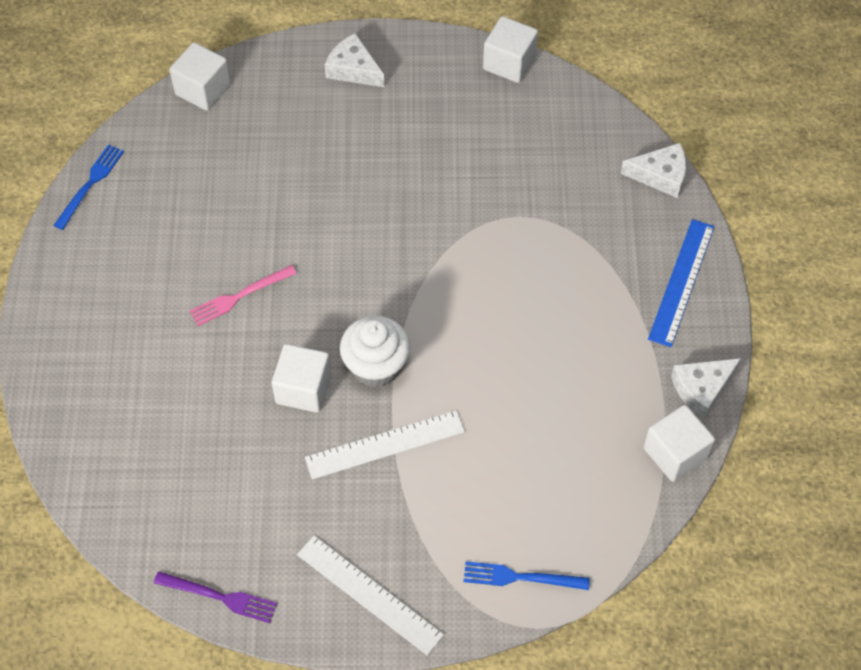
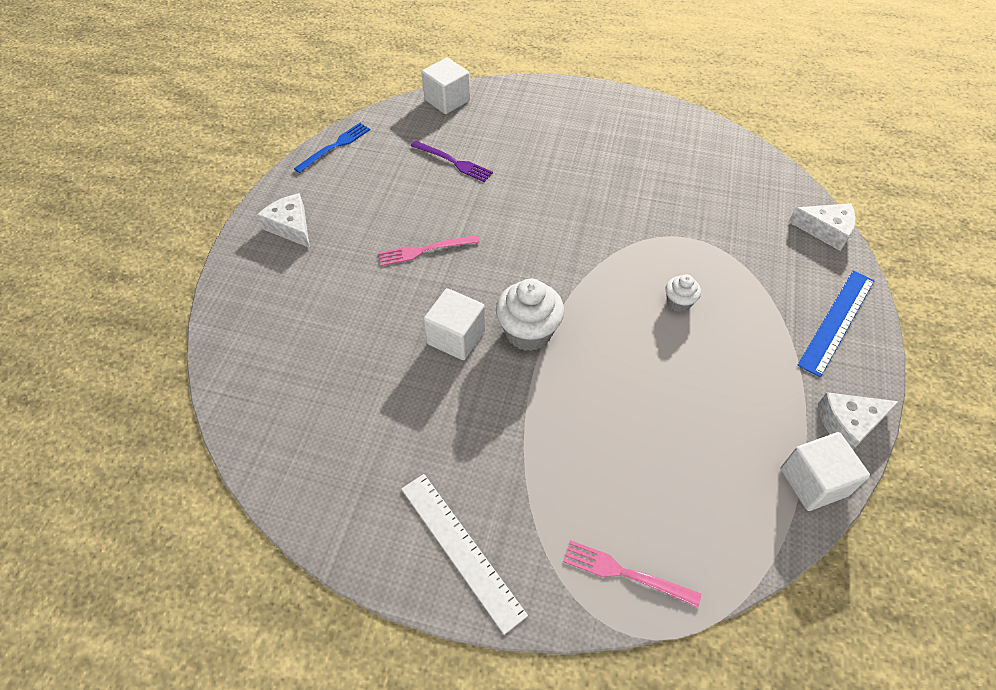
camera: 15 degrees right, 5 degrees down
(219, 597) = (312, 512): purple fork -> purple fork (453, 162)
(353, 69) = (571, 107): white cheese -> white cheese (290, 226)
(385, 445) = (518, 404): white ruler -> none
(509, 63) = (702, 125): white cube -> none
(521, 297) = (678, 303): none -> white cupcake
(521, 577) = (625, 573): blue fork -> pink fork

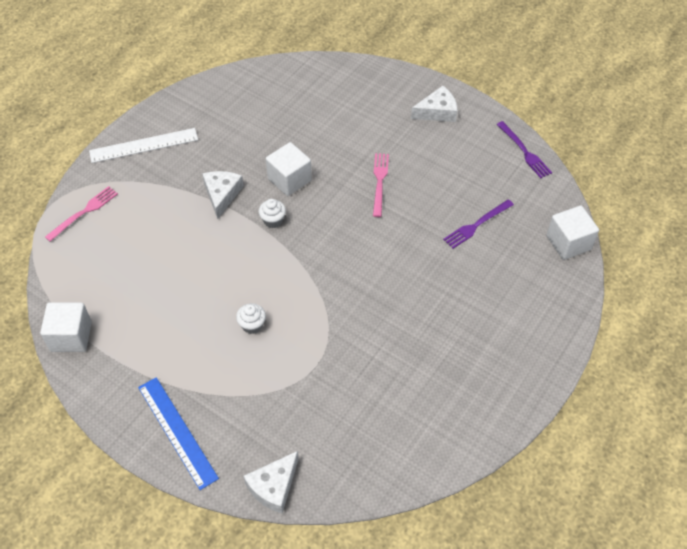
camera: 110 degrees right, 0 degrees up
(335, 147) = (524, 151): blue fork -> purple fork
(528, 332) = (273, 220): white cupcake -> white cupcake, size x0.54
(848, 424) = (94, 384): white cheese -> white cheese (222, 195)

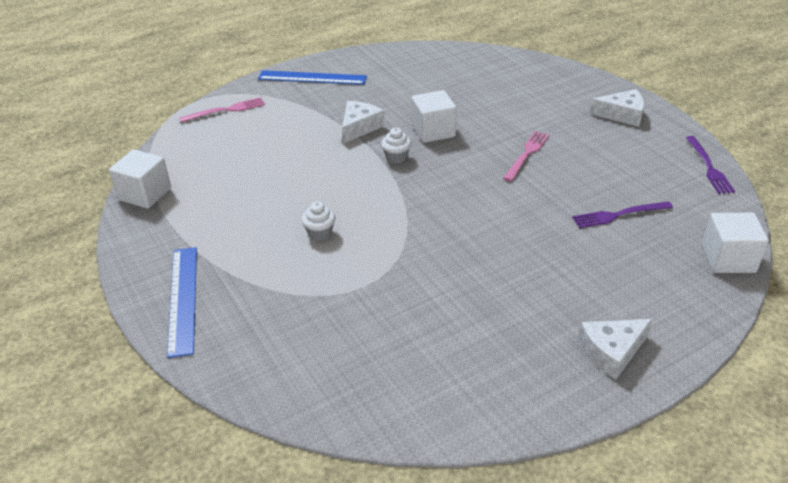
camera: 25 degrees right, 15 degrees down
(144, 145) = (312, 78): white ruler -> blue ruler
(274, 486) = (245, 382): white cheese -> white cheese (612, 352)

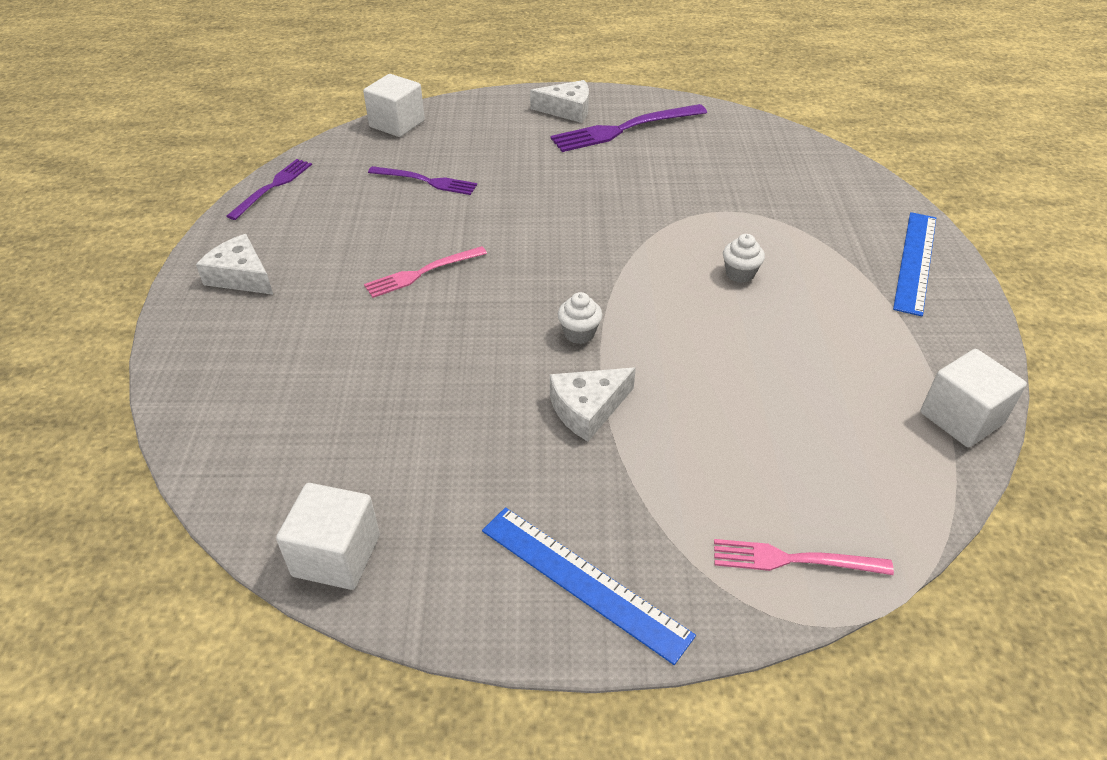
camera: 150 degrees left, 5 degrees up
(433, 131) = (493, 354): white cube -> white cube (336, 555)
(529, 349) = (624, 129): none -> purple fork

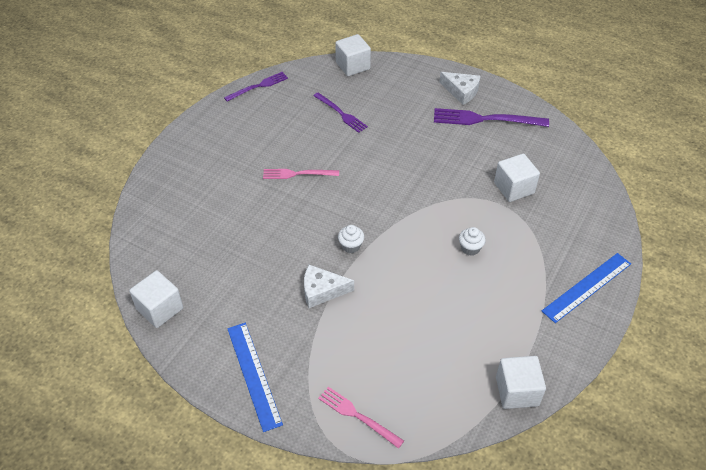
camera: 30 degrees right, 5 degrees up
(241, 276) = (209, 139): white cheese -> none
(727, 188) = (514, 188): none -> white cube

